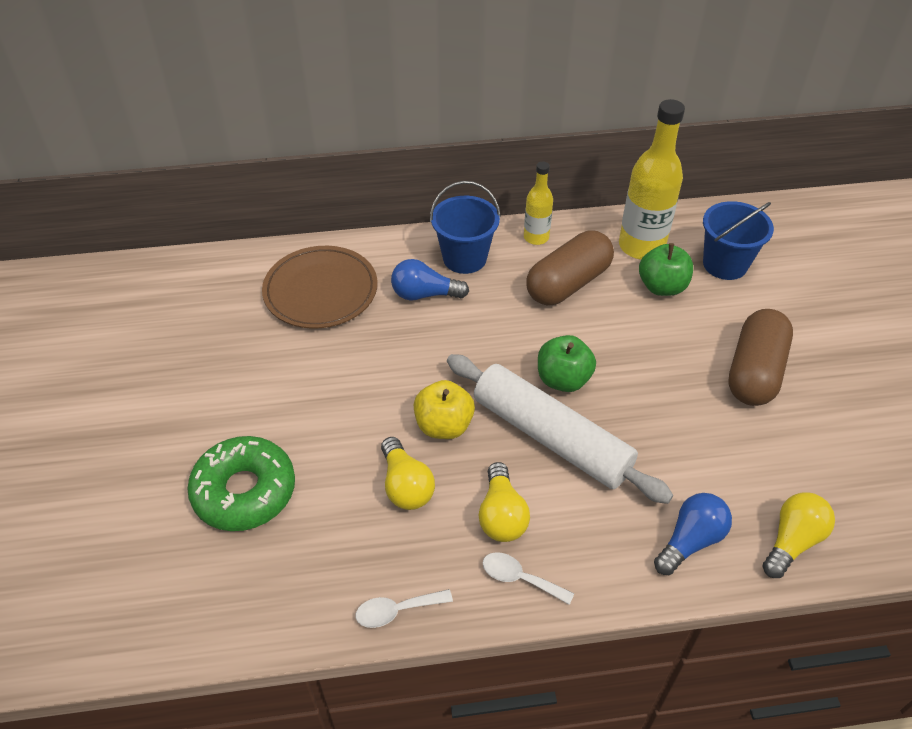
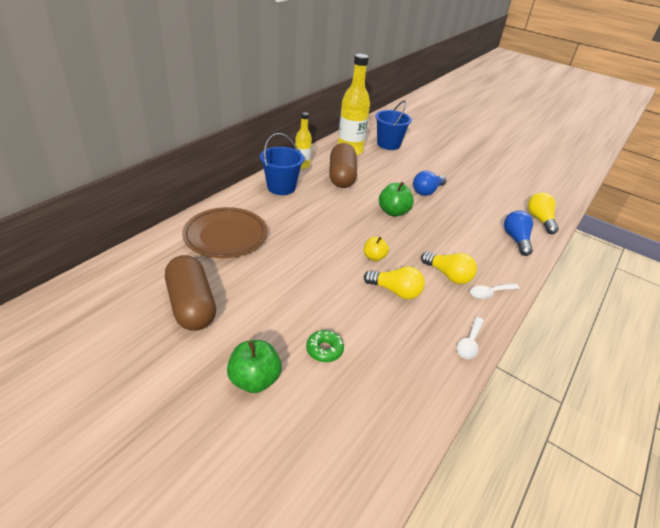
camera: 50 degrees left, 10 degrees down
(244, 491) = (324, 350): green donut -> green donut, size x0.48
(424, 294) = (284, 210): blue light bulb -> blue light bulb (427, 191)
(444, 425) = (374, 257): yellow apple -> yellow apple, size x0.64
(551, 437) = (421, 235): white rolling pin -> none
(662, 287) = (378, 161): green apple -> green apple (254, 379)
(754, 372) = (450, 174): brown capsule -> brown capsule (192, 305)

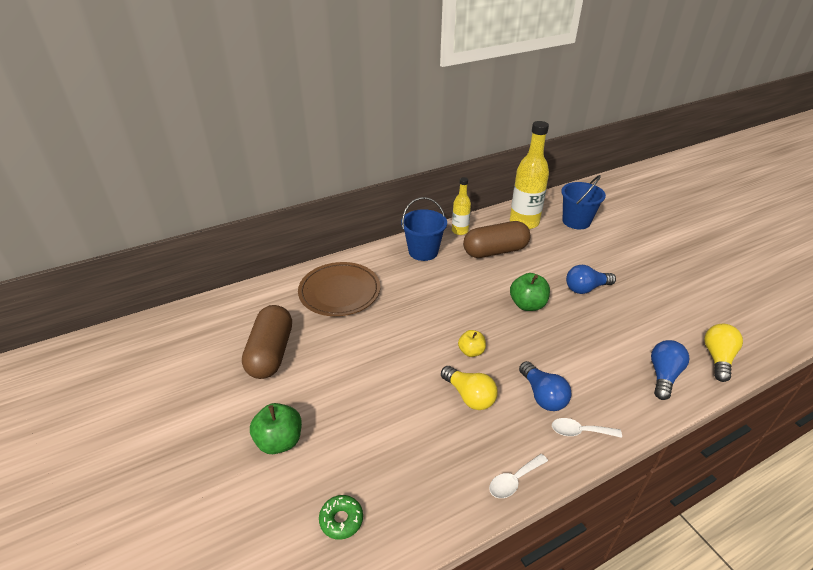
camera: 30 degrees right, 0 degrees up
(324, 350) = (358, 434): green donut -> green donut (341, 520)
(342, 176) = (495, 251): brown capsule -> brown capsule turned 45 degrees clockwise
(448, 275) = (542, 395): yellow light bulb -> blue light bulb

